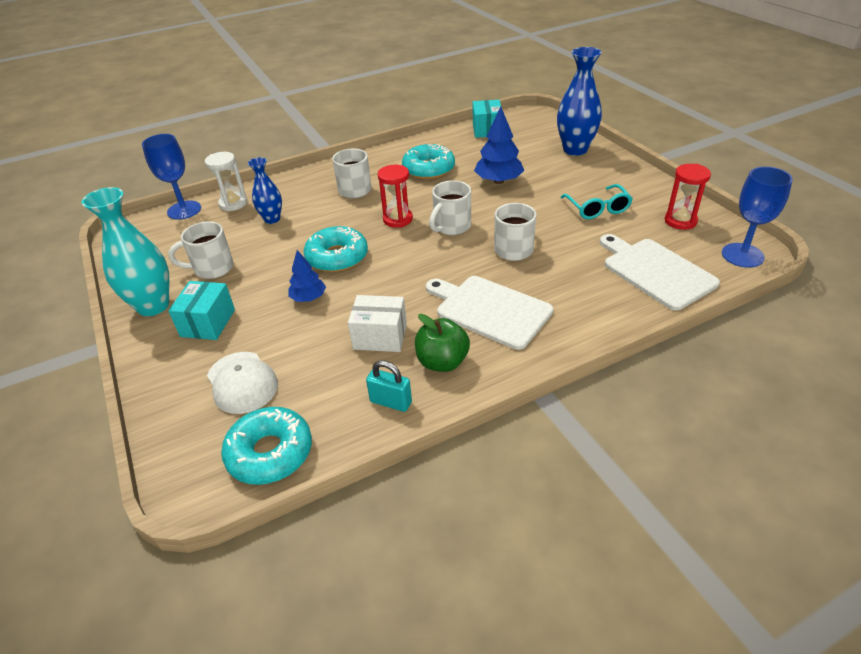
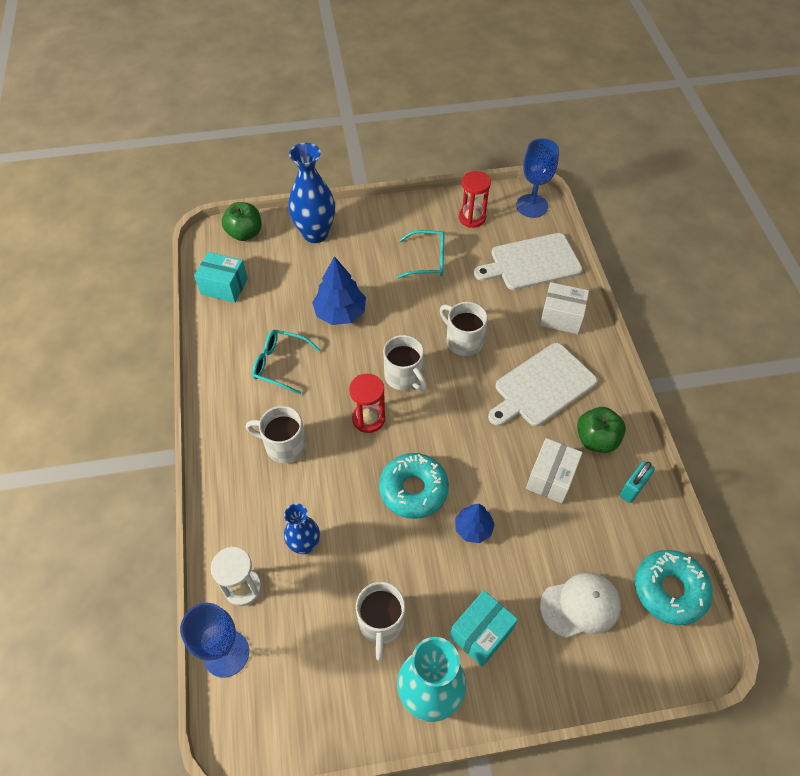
camera: 75 degrees left, 15 degrees up
(208, 323) = (481, 633): turquoise box -> turquoise box turned 75 degrees counterclockwise
(428, 169) = (280, 364): turquoise donut -> turquoise glasses
(546, 123) = (245, 233): none -> green apple
(594, 307) = (561, 317): none -> white box

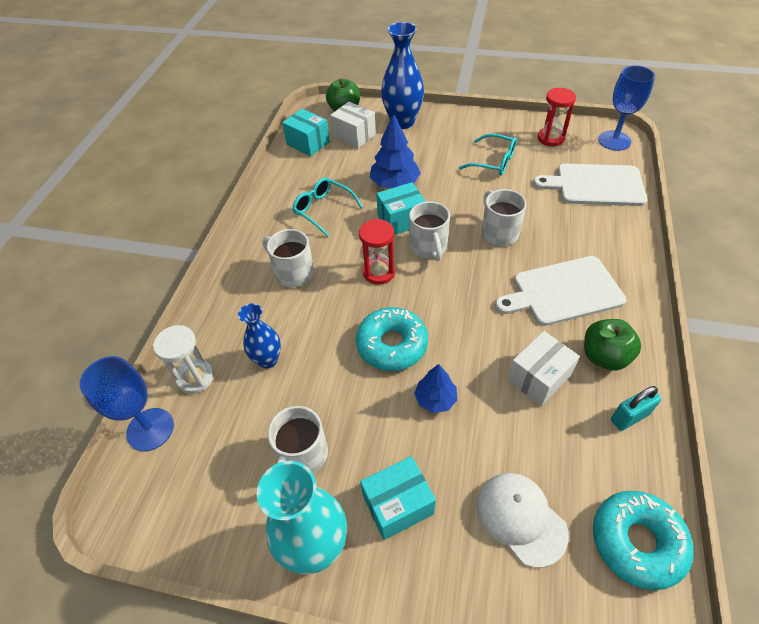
camera: 25 degrees right, 5 degrees down
(365, 354) = (401, 220): none -> turquoise box
(561, 317) = (608, 237): white box -> white box (354, 136)
(580, 605) = (520, 518): white cap -> white cap turned 135 degrees counterclockwise

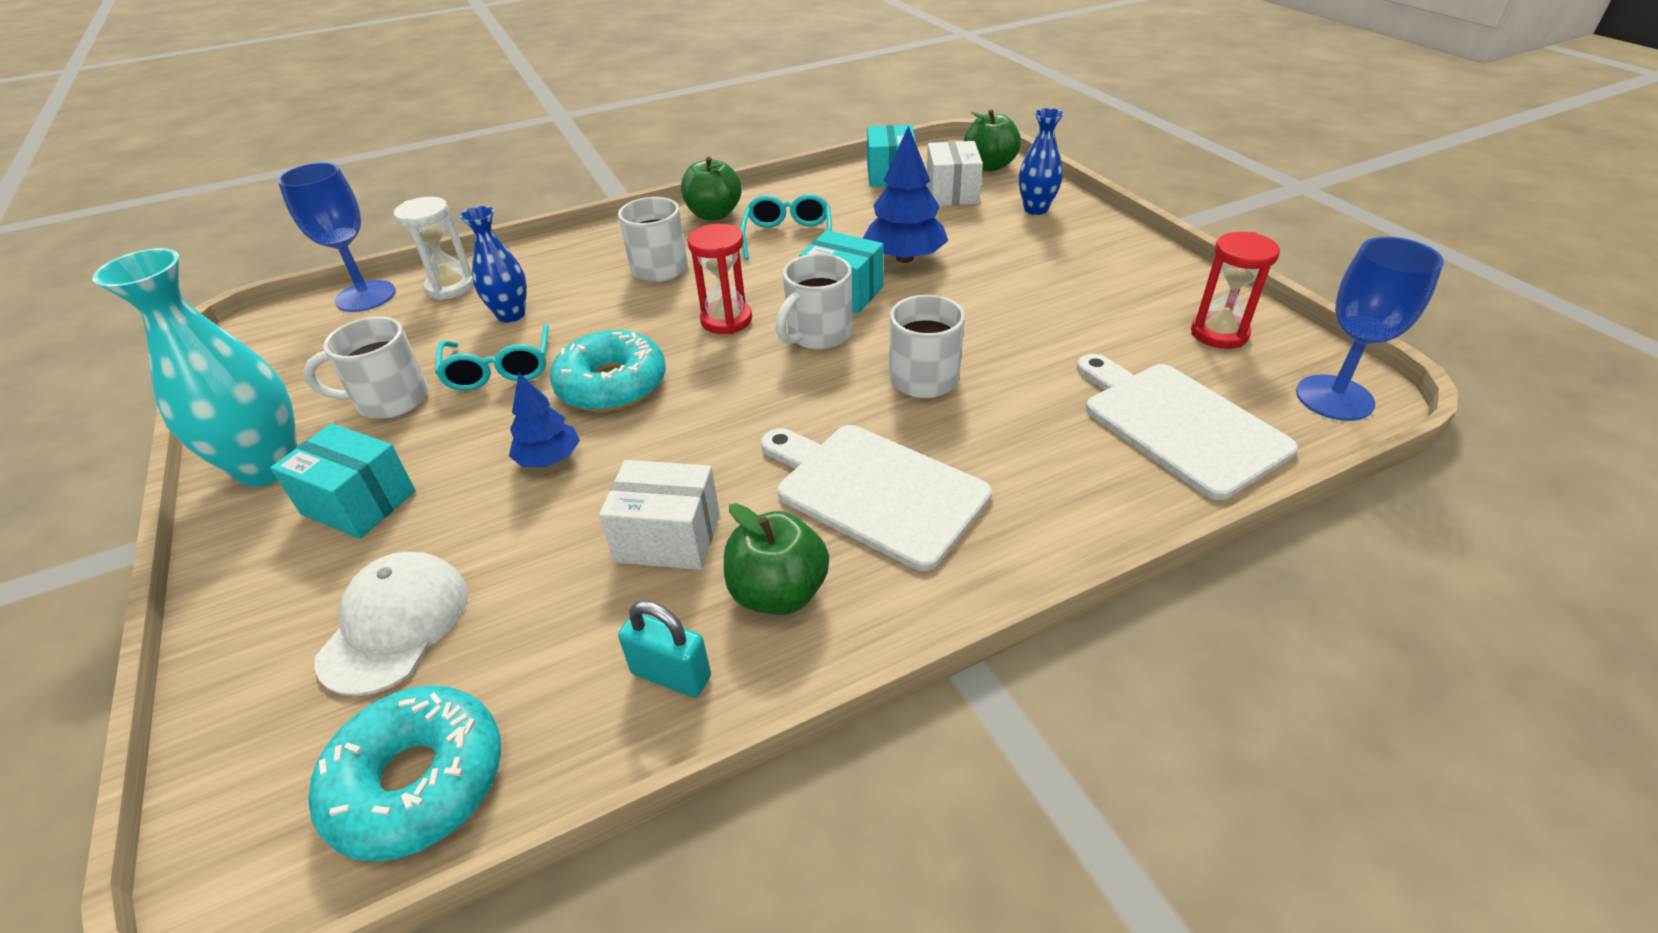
camera: 50 degrees right, 10 degrees down
(262, 224) = (714, 214): none -> green apple
(402, 122) = (1036, 209): blue vase -> blue vase, size x0.59
(494, 162) = (1073, 309): turquoise glasses -> turquoise glasses (499, 370)

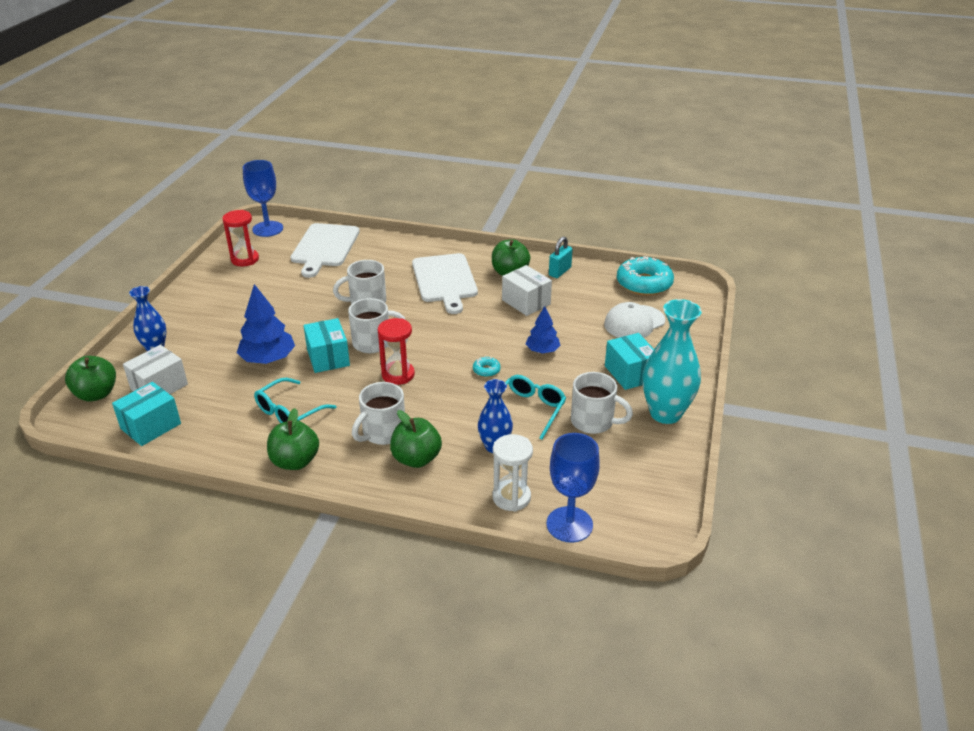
camera: 140 degrees left, 5 degrees down
(593, 267) = (416, 459): none -> green apple
(612, 384) = (486, 370): turquoise donut -> turquoise donut, size x0.43
(671, 675) = (560, 271): turquoise padlock -> turquoise padlock turned 60 degrees clockwise

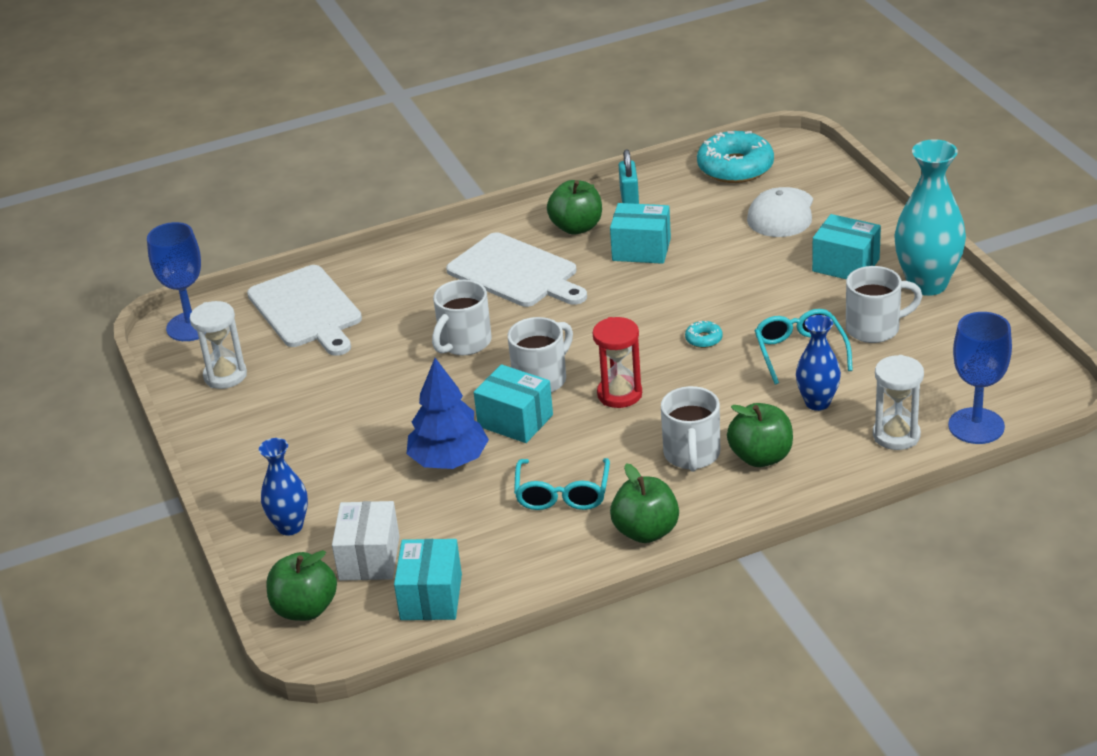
camera: 35 degrees left, 0 degrees up
(245, 259) = (225, 376): red hourglass -> white hourglass
(526, 302) = (641, 249): white box -> turquoise box
(542, 351) = (731, 289): blue tree -> none

